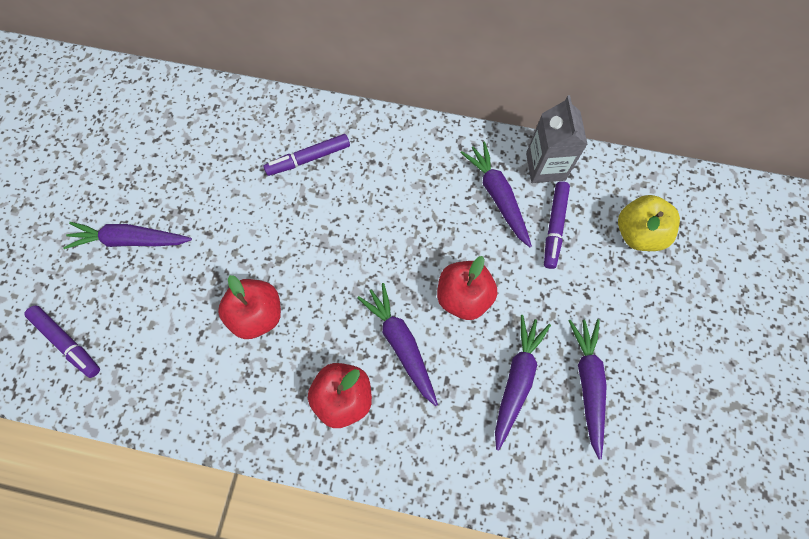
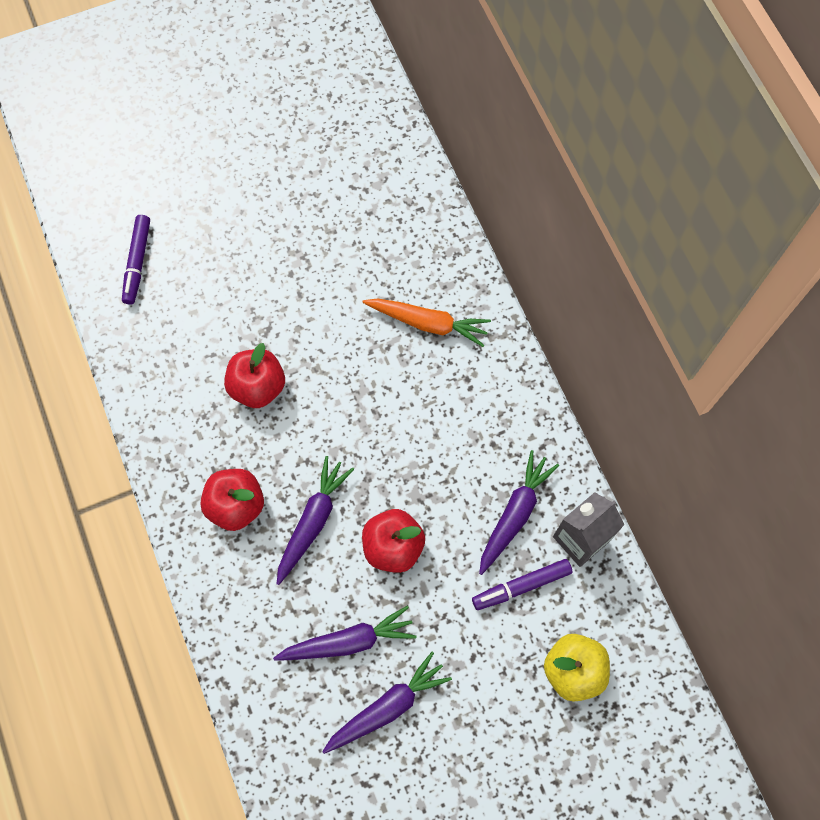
camera: 55 degrees right, 0 degrees up
(130, 240) = (250, 240): purple carrot -> none
(308, 159) = (428, 323): purple marker -> orange carrot

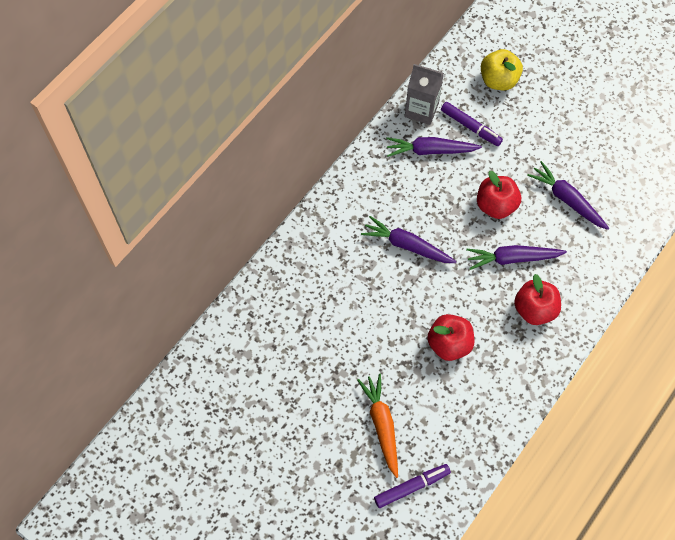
camera: 120 degrees left, 5 degrees down
(388, 706) = (586, 160): purple carrot -> purple carrot (407, 245)
(428, 323) = (336, 263): orange carrot -> orange carrot (381, 425)

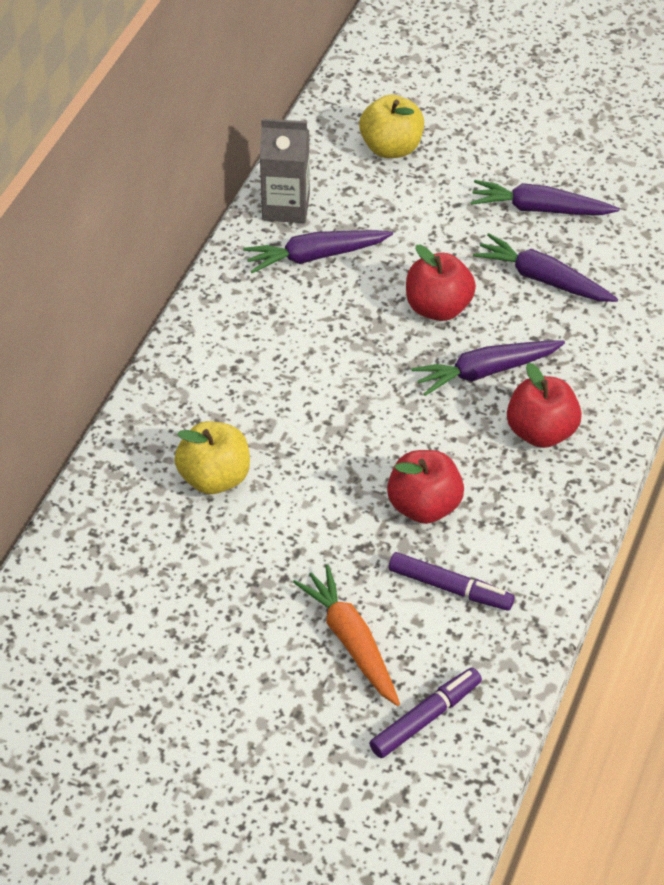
camera: 15 degrees left, 15 degrees down
(330, 294) = (214, 477): none -> yellow apple
(407, 245) = (317, 387): purple carrot -> purple carrot (539, 209)
(470, 127) = (368, 214): purple marker -> purple marker (450, 588)

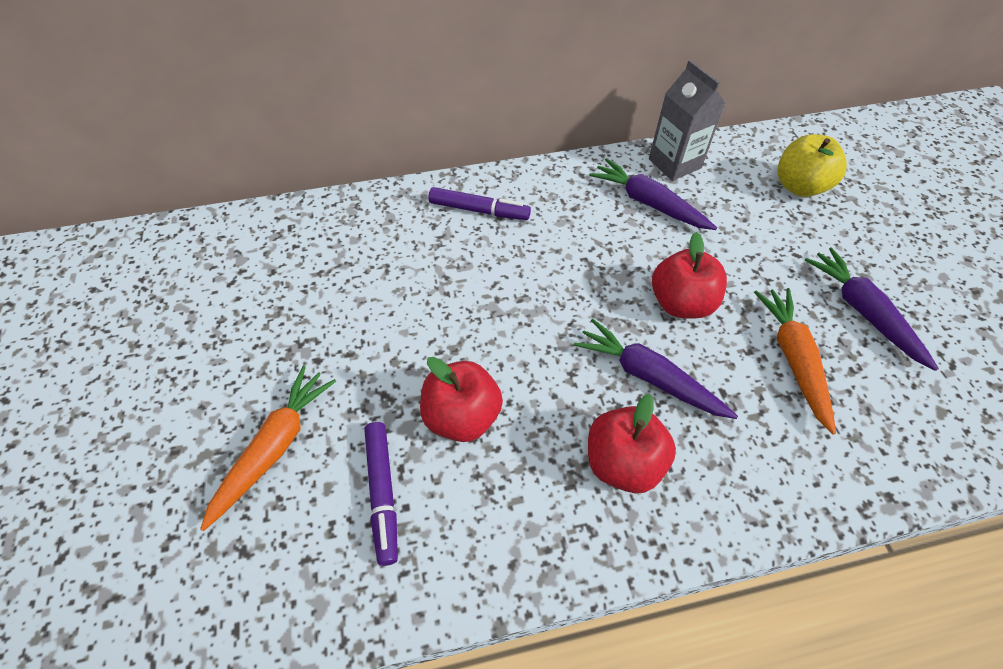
camera: 55 degrees right, 5 degrees up
(214, 477) = (388, 263): yellow apple -> none
(425, 717) = (214, 564): purple marker -> purple marker (479, 210)
(542, 279) = (793, 359): purple carrot -> orange carrot

